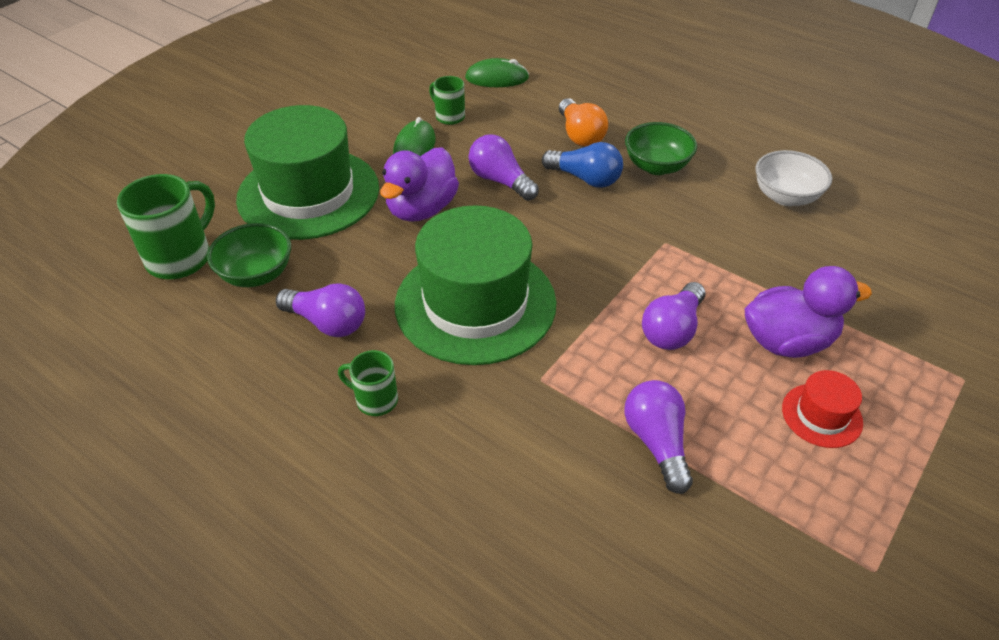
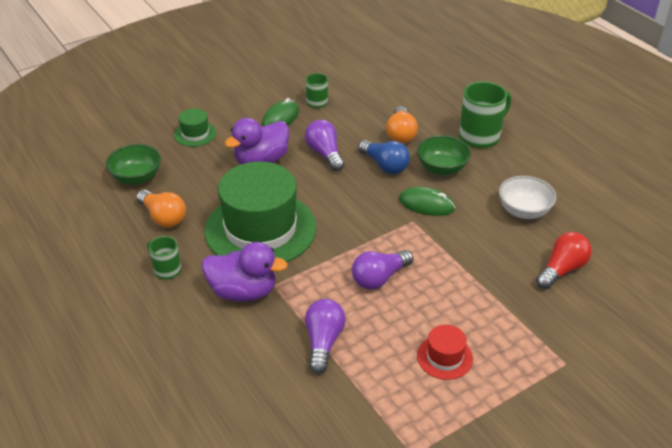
camera: 20 degrees right, 5 degrees down
(181, 257) = (98, 156): green mug -> green mug (480, 136)
(308, 193) = (195, 134): green hat -> green hat, size x0.43
(327, 323) = (163, 217): purple light bulb -> orange light bulb
(497, 78) = (366, 81): green mouse -> green mouse (426, 204)
(787, 341) = (454, 306): purple duck -> purple duck (243, 292)
(877, 258) = (562, 269): none -> red light bulb

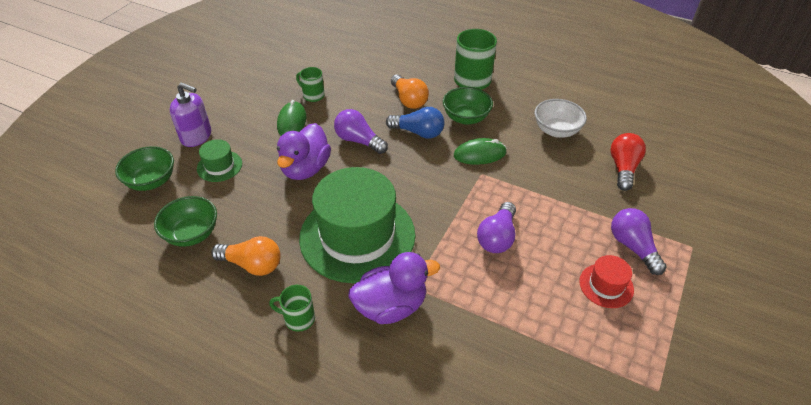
camera: 30 degrees left, 5 degrees up
(136, 127) = (151, 181): none -> green bowl
(195, 104) = (196, 136): none -> purple soap dispenser
(323, 342) = (501, 321): purple light bulb -> purple light bulb (633, 247)

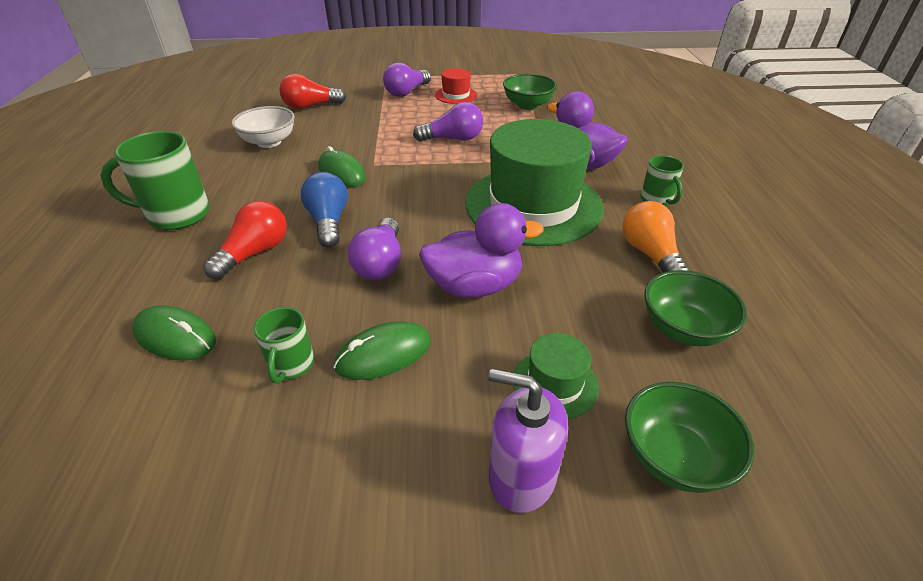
camera: 120 degrees left, 5 degrees down
(196, 136) = (521, 475): purple soap dispenser -> purple soap dispenser turned 60 degrees counterclockwise
(362, 69) = (175, 337): none -> green mouse
(409, 100) = (255, 253): orange light bulb -> red light bulb
(466, 118) = (275, 197): green bowl -> green bowl (527, 105)

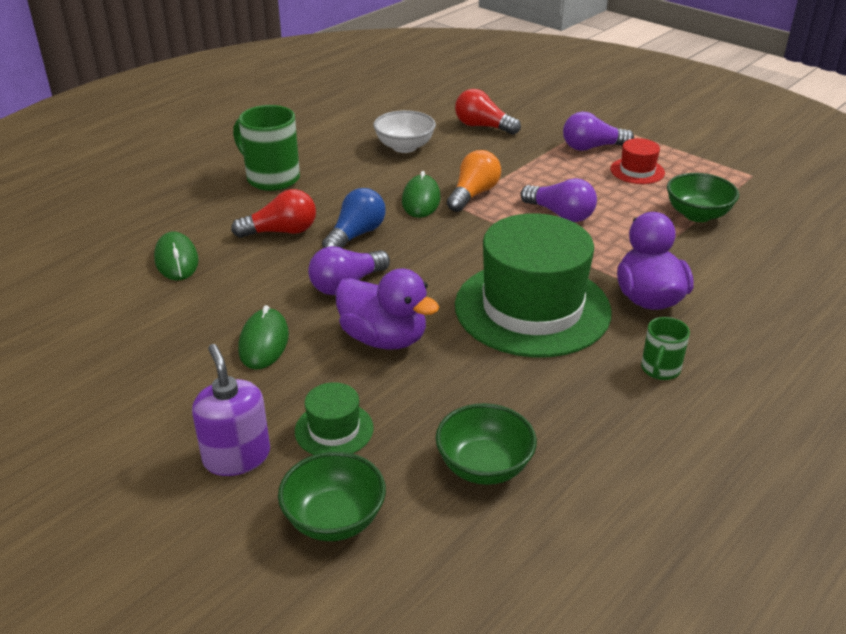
camera: 45 degrees right, 5 degrees down
(291, 365) = (209, 315): green mug -> none
(383, 354) = (264, 342): green mouse -> green mouse turned 75 degrees clockwise
(650, 254) = (562, 404): orange light bulb -> orange light bulb (473, 194)

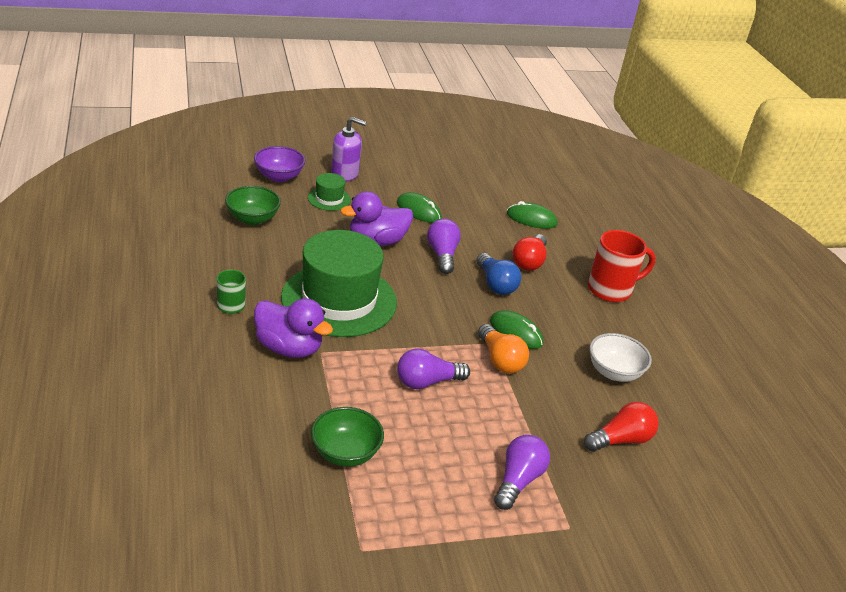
camera: 120 degrees right, 0 degrees up
(271, 178) = (611, 289): green mug -> red mug
(334, 519) = (279, 177): green bowl -> purple bowl
(637, 171) = (447, 475): red hat -> none

